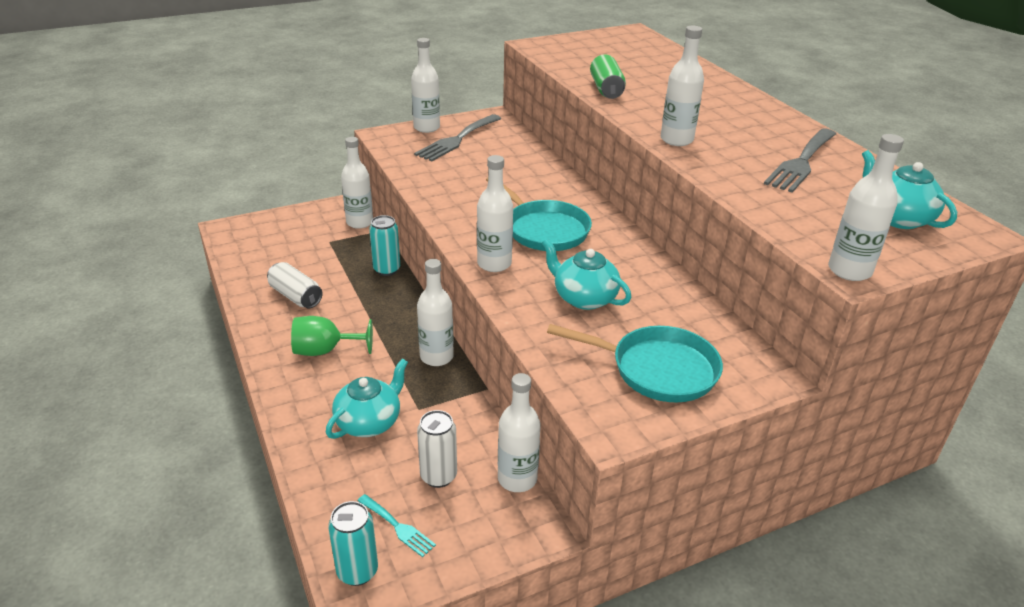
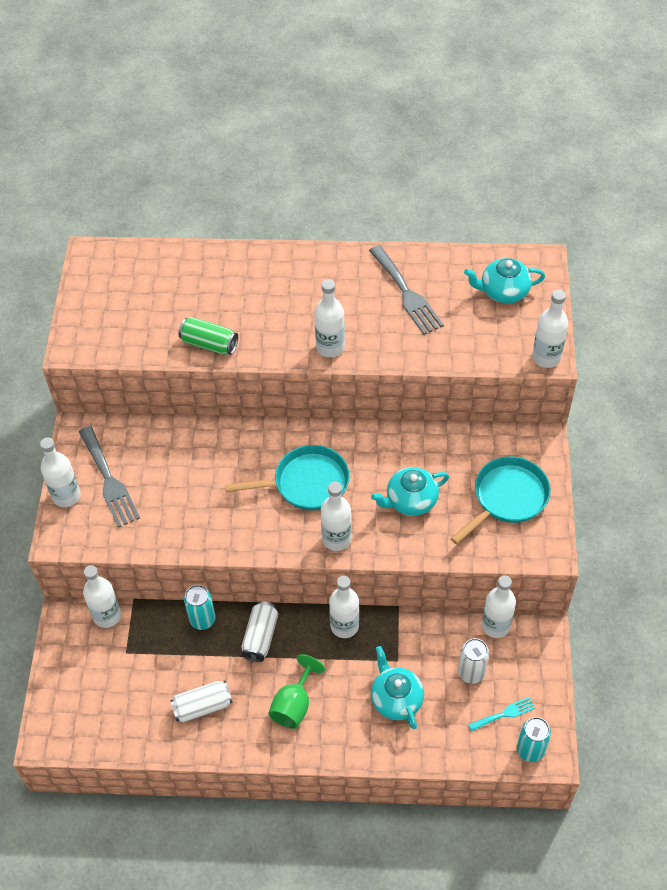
camera: 60 degrees left, 20 degrees up
(389, 307) = (260, 637): none -> white can

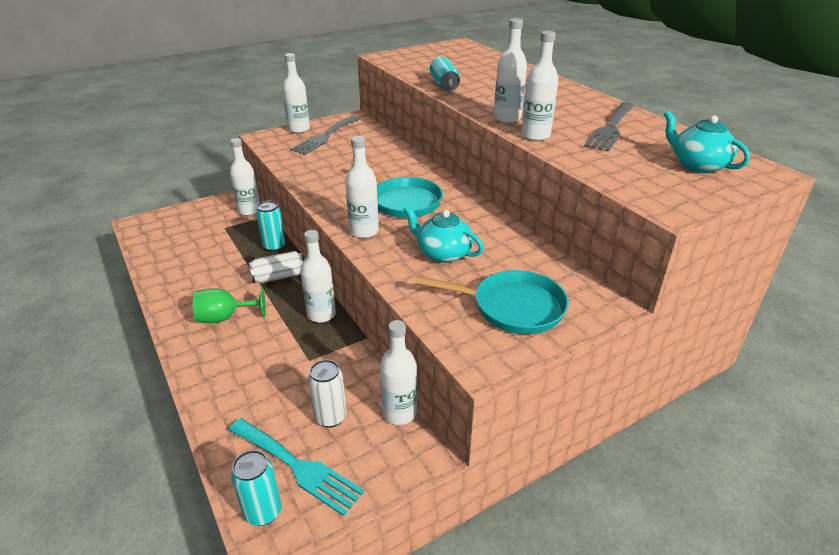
camera: 55 degrees right, 20 degrees down
(202, 706) = (197, 274): white can -> none
(209, 344) = (444, 85): green can -> turquoise can
(396, 699) = (266, 375): turquoise teapot -> none
(504, 714) = (297, 466): turquoise fork -> turquoise fork, size x1.86
(546, 357) = (668, 209): white bottle -> white bottle (535, 136)

